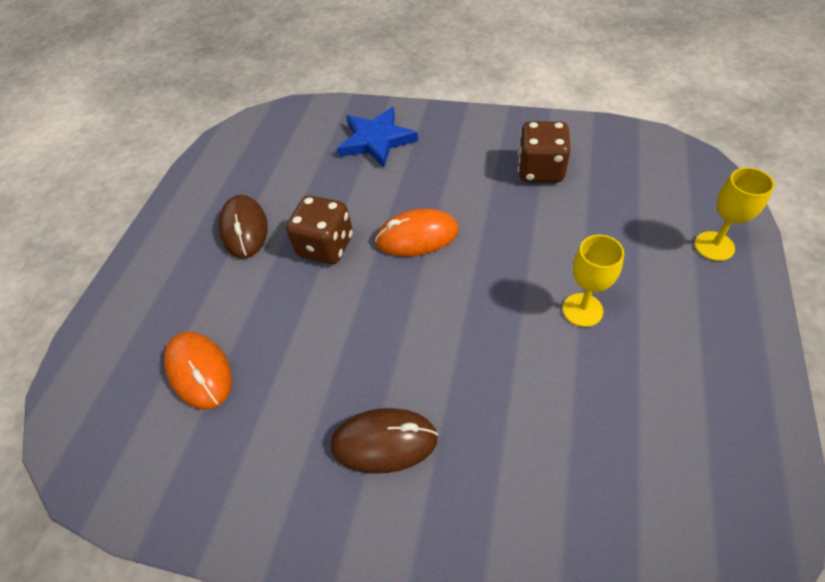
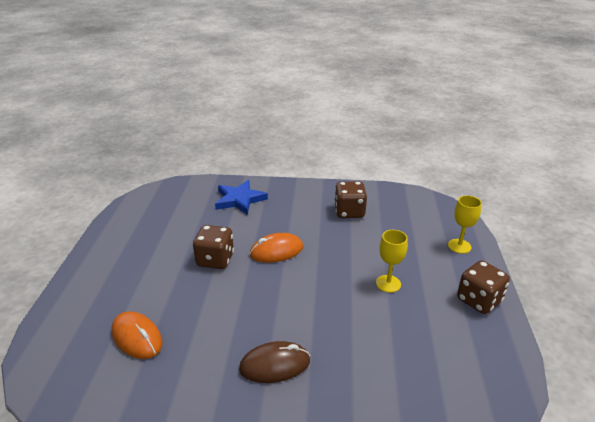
camera: 15 degrees left, 20 degrees down
(244, 229) = (155, 253): brown mouse -> none
(731, 356) = (479, 300): none -> brown dice

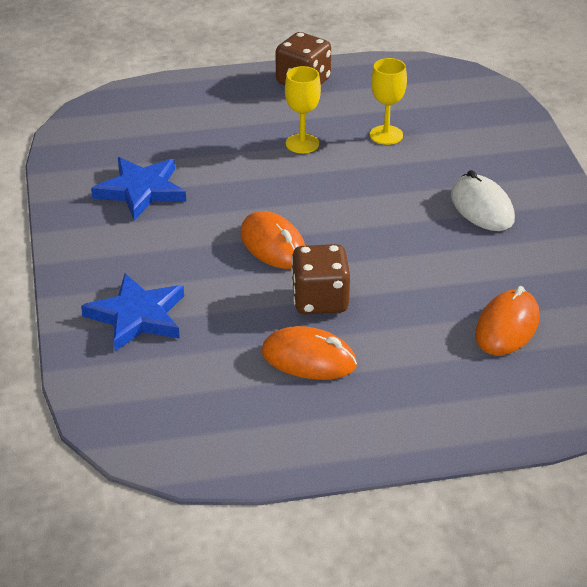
camera: 105 degrees left, 5 degrees up
(170, 247) = (308, 359): none -> orange mouse
(275, 365) = (482, 208): brown mouse -> white mouse
(349, 212) = (141, 191): brown dice -> blue star
(459, 246) = (198, 94): yellow goblet -> yellow goblet (386, 135)

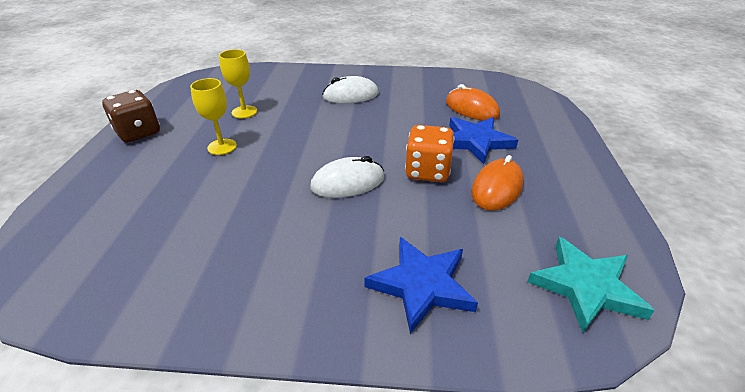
camera: 75 degrees left, 0 degrees up
(141, 191) = (213, 252): blue star -> blue star (476, 141)
(165, 424) = (586, 286): none -> turquoise star
(273, 245) = (348, 182): orange mouse -> white mouse
(320, 301) = (427, 171): brown dice -> orange dice

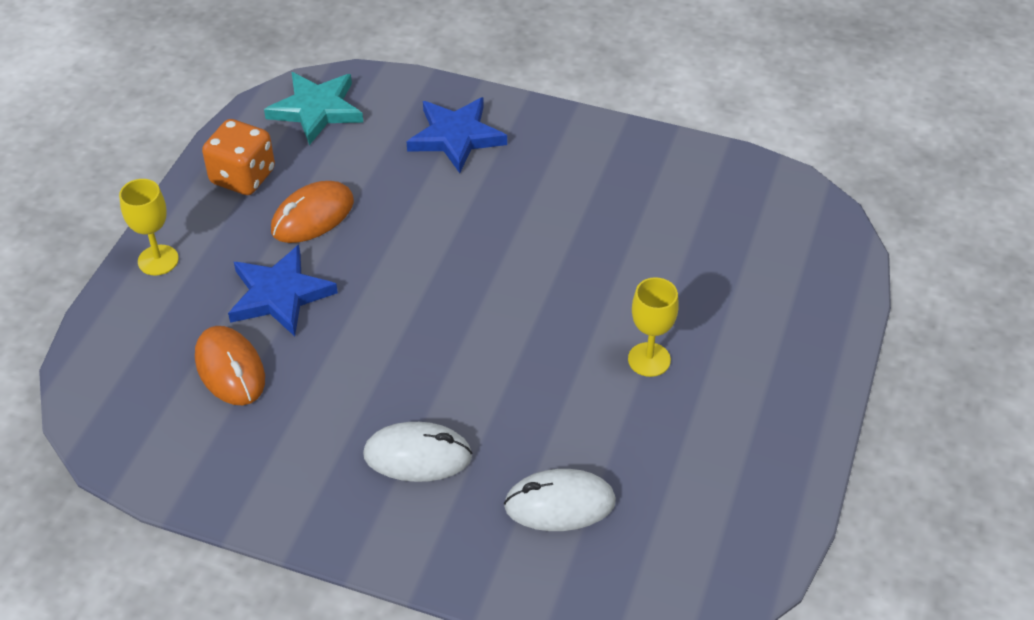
camera: 165 degrees left, 10 degrees up
(138, 133) = (786, 421): brown dice -> none
(244, 112) = (617, 444): yellow goblet -> yellow goblet (158, 260)
(348, 182) = (486, 259): white mouse -> white mouse (559, 504)
(427, 171) = (379, 256): orange dice -> orange dice (243, 177)

